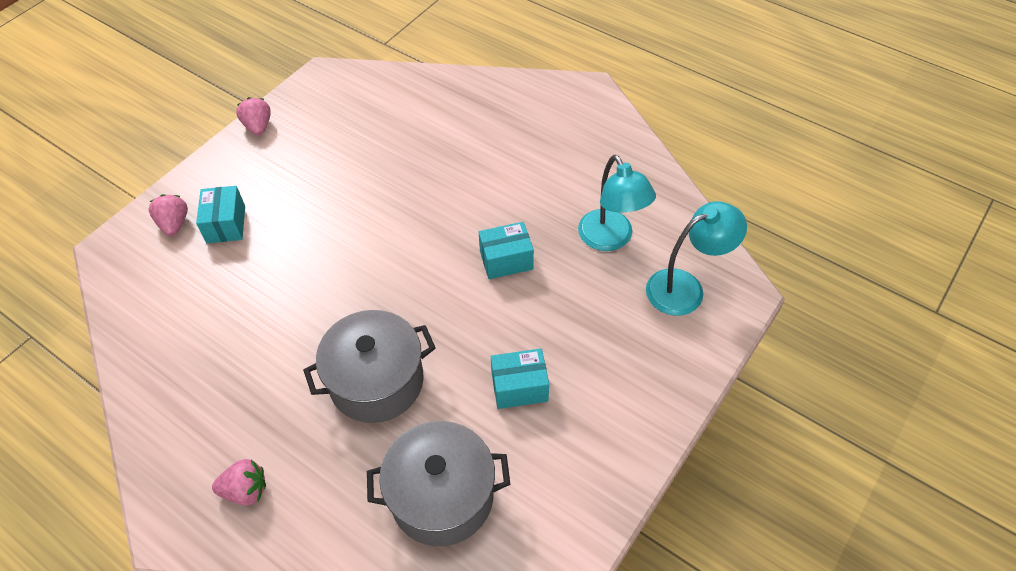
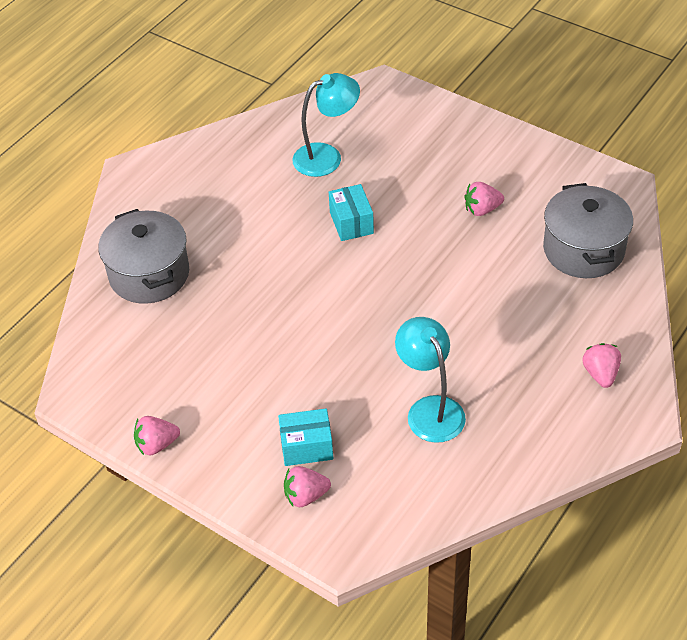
camera: 90 degrees left, 5 degrees down
(376, 381) = (486, 300): grey pot -> grey pot (149, 274)
(519, 387) = (482, 209): turquoise box -> pink strawberry
(685, 287) = (378, 114): turquoise lamp -> turquoise lamp (430, 409)

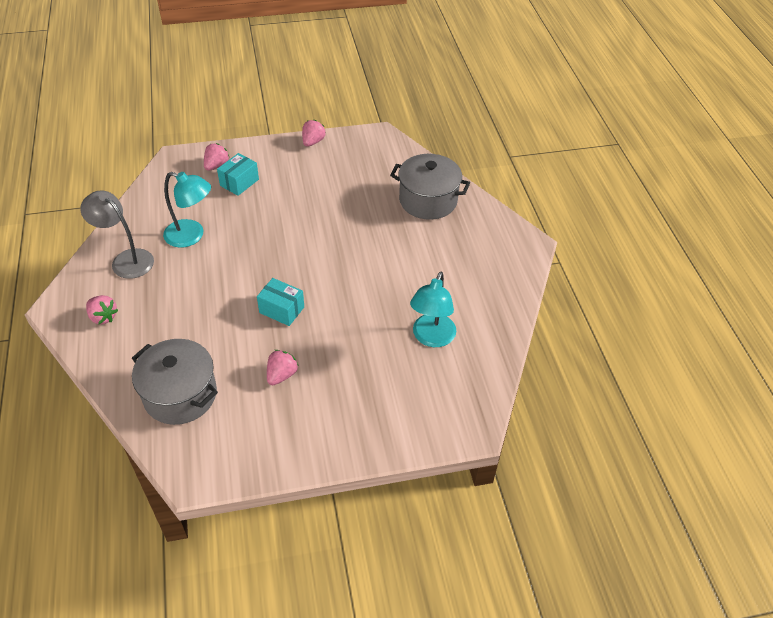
camera: 130 degrees right, 0 degrees up
(351, 223) = (357, 304): turquoise box -> turquoise box (281, 310)
(526, 429) = (126, 259): none -> grey lamp

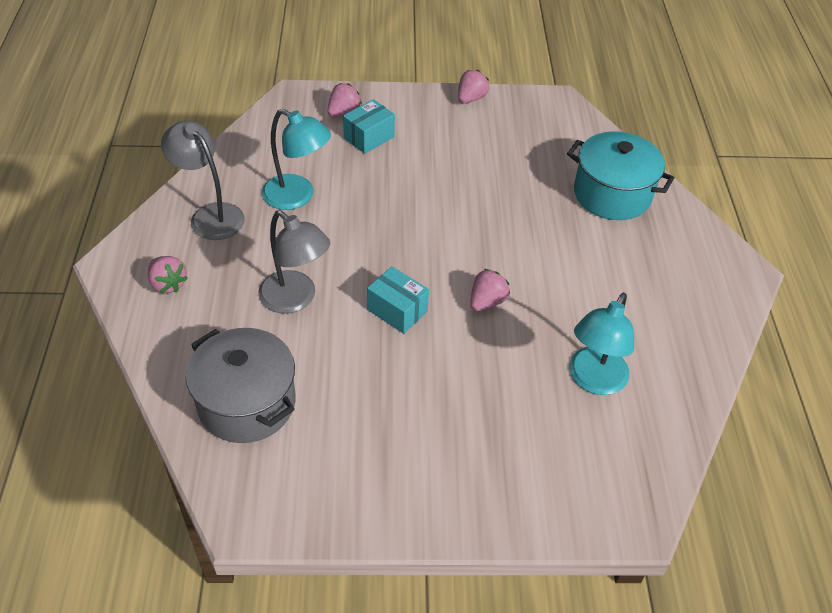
camera: 10 degrees right, 0 degrees up
(203, 313) = (295, 299): none -> grey lamp
(281, 375) = (383, 398): pink strawberry -> pink strawberry (487, 302)
(428, 200) = (612, 194): grey pot -> turquoise pot

